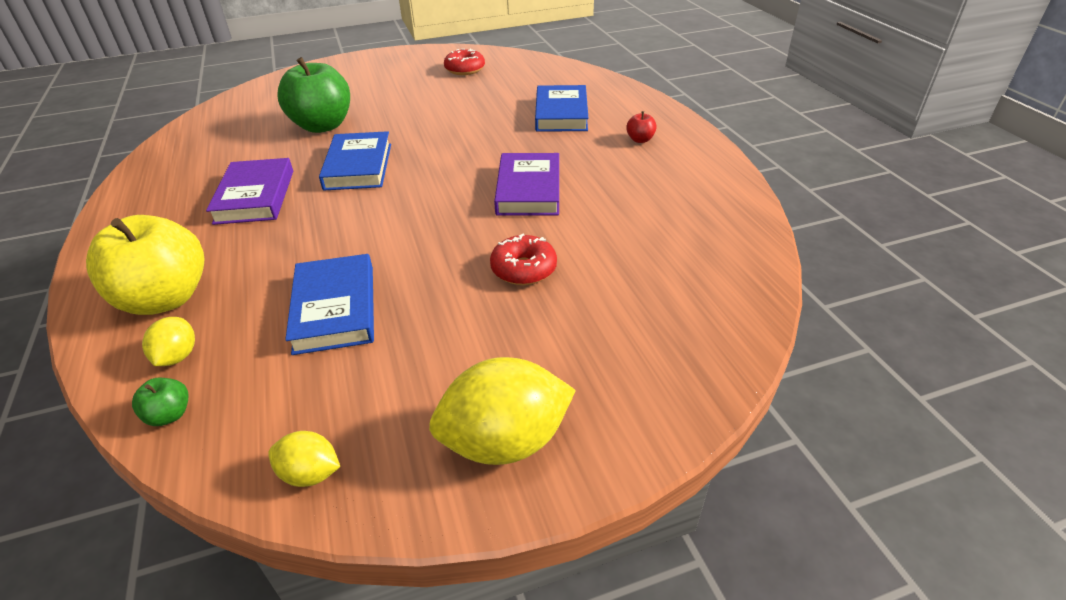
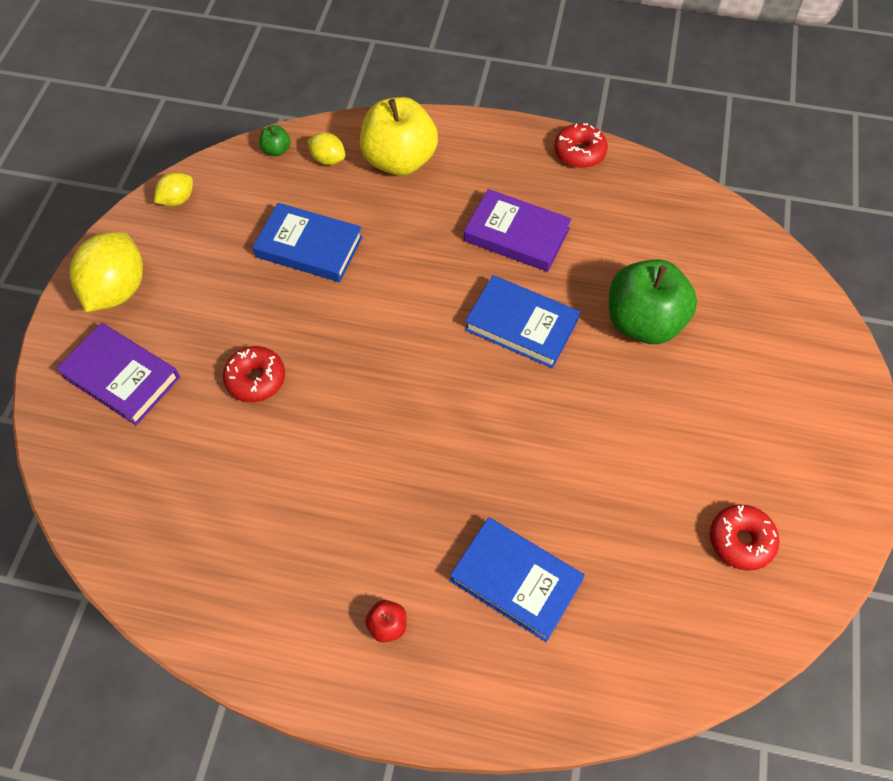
camera: 120 degrees right, 20 degrees up
(127, 197) = (579, 152): none -> red donut
(529, 190) = (368, 447): purple book -> purple book (121, 377)

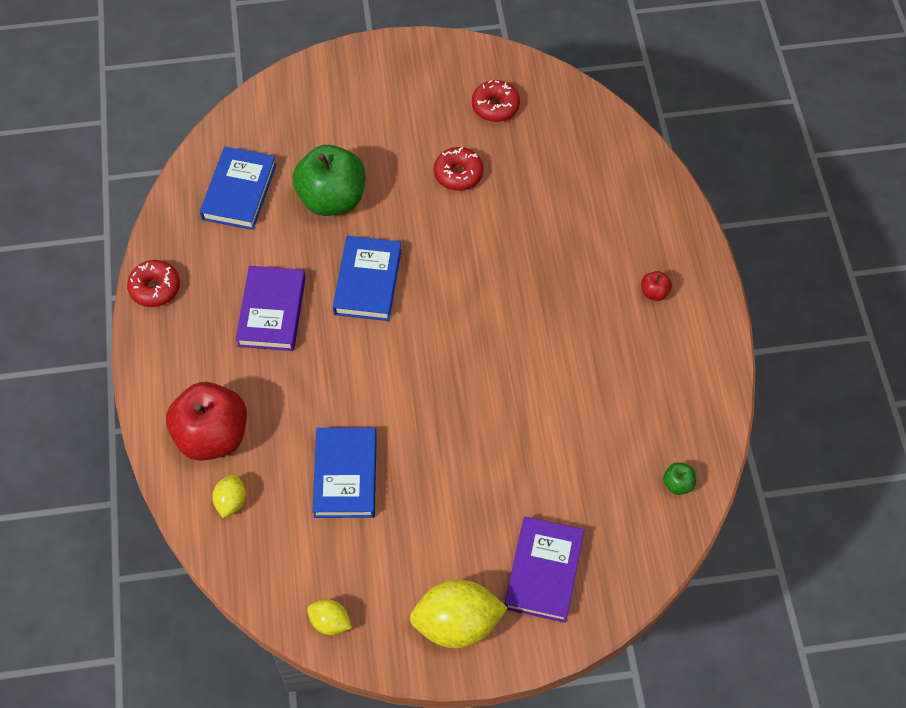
camera: 110 degrees left, 0 degrees up
(256, 379) = (500, 461): red donut -> red donut (458, 174)
(276, 150) = (234, 556): green apple -> green apple (677, 484)
(399, 160) = (212, 436): yellow apple -> red apple
(516, 581) = (585, 226): blue book -> blue book (239, 192)

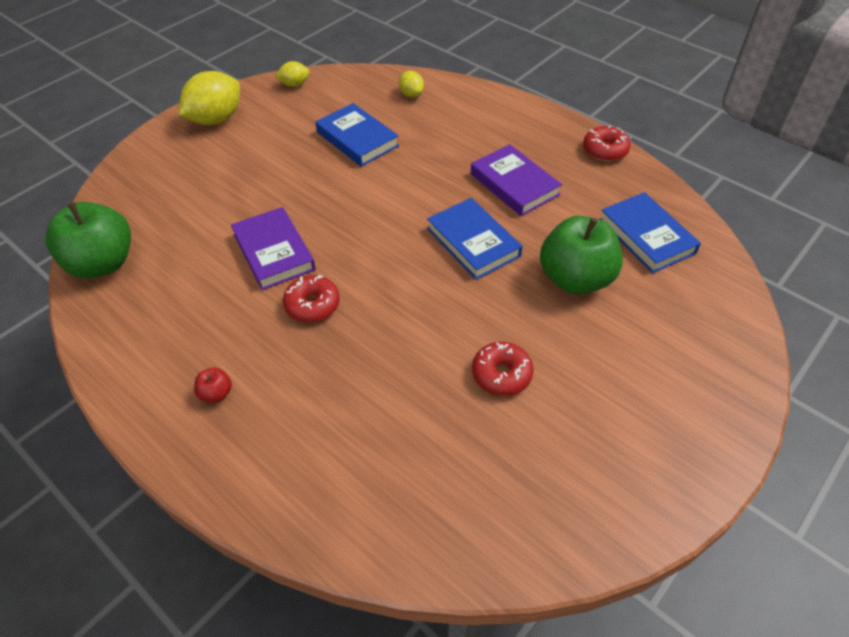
camera: 140 degrees right, 10 degrees down
(212, 436) = (461, 111): red apple -> none
(495, 106) = (546, 475): red donut -> red donut (312, 305)
(544, 571) = (177, 167): purple book -> purple book (274, 252)
(677, 484) = (102, 264): green apple -> green apple, size x2.45

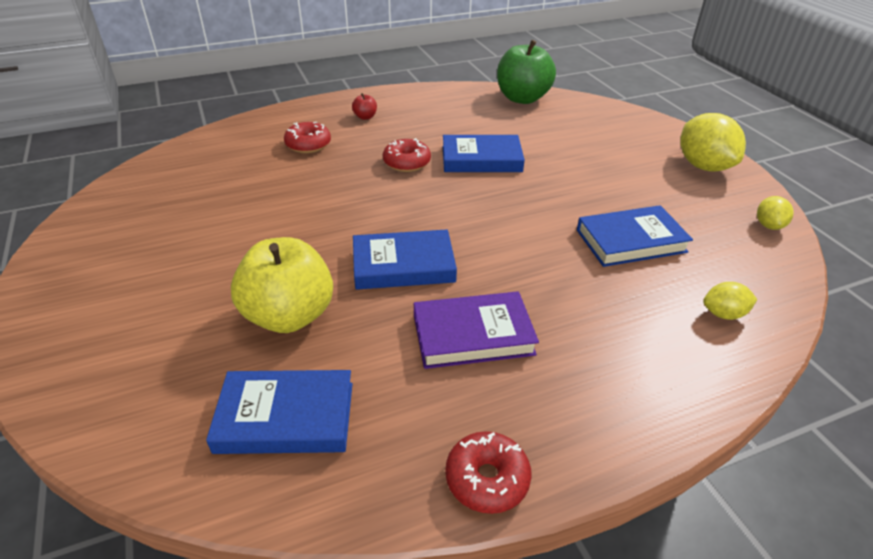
camera: 115 degrees right, 10 degrees down
(274, 252) = (481, 159): purple book -> blue book
(501, 374) = (245, 225): red donut -> red donut (308, 145)
(575, 279) = (289, 315): green apple -> yellow apple

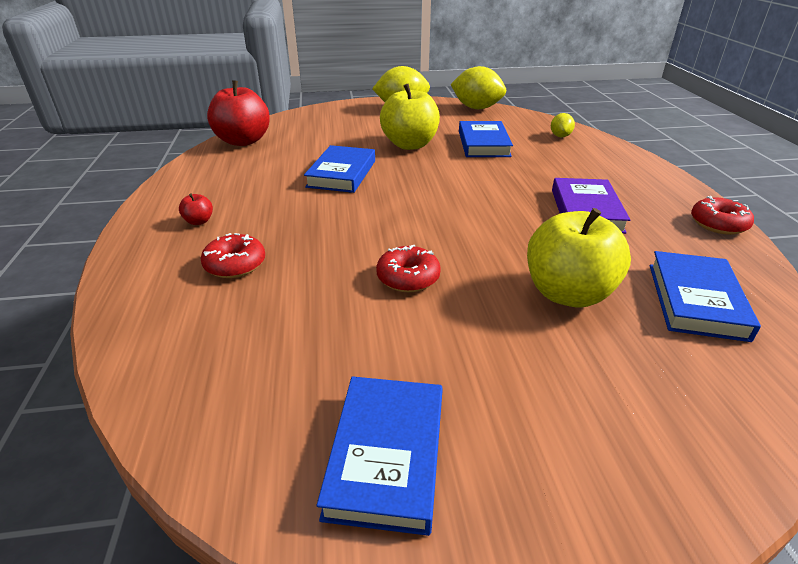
camera: 75 degrees left, 5 degrees down
(403, 265) = (497, 228): blue book -> blue book (386, 455)
(407, 163) = (324, 208): red donut -> red donut (408, 278)
(522, 98) = (243, 141): green apple -> red apple
(584, 187) = (410, 145): none -> yellow apple
(768, 225) = (476, 108): yellow lemon -> yellow lemon, size x1.96

